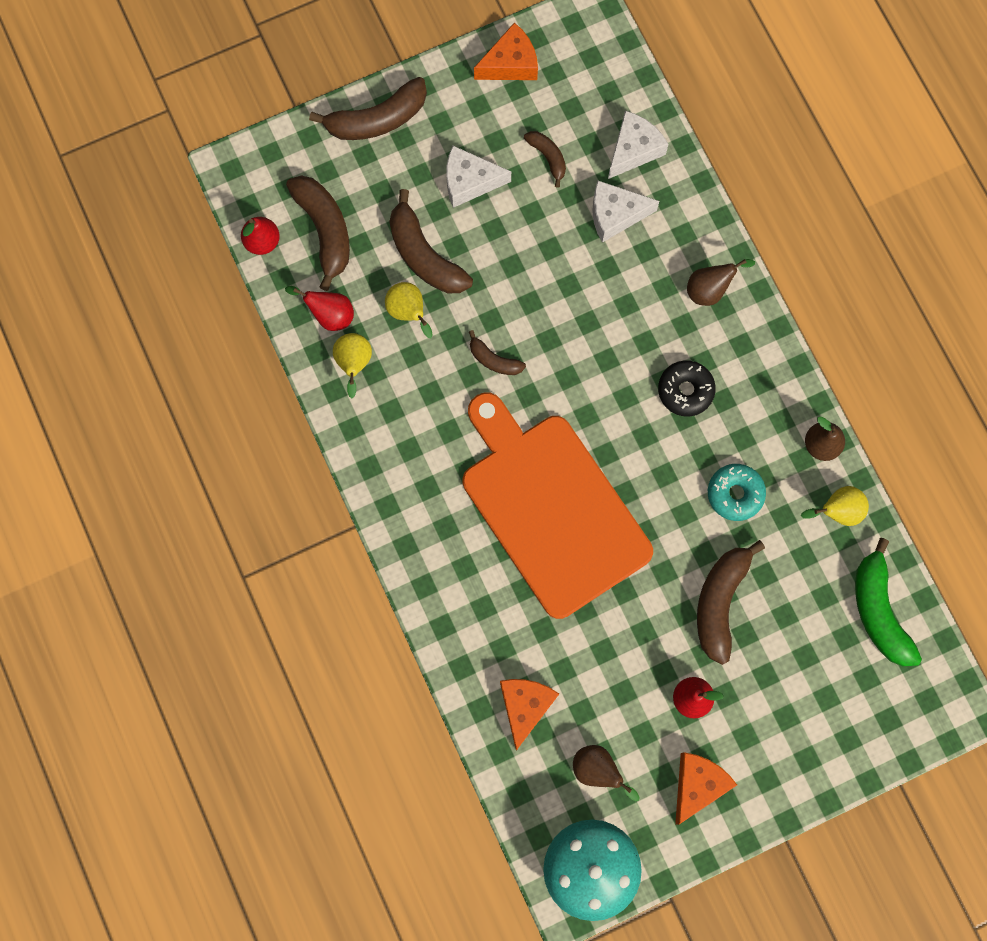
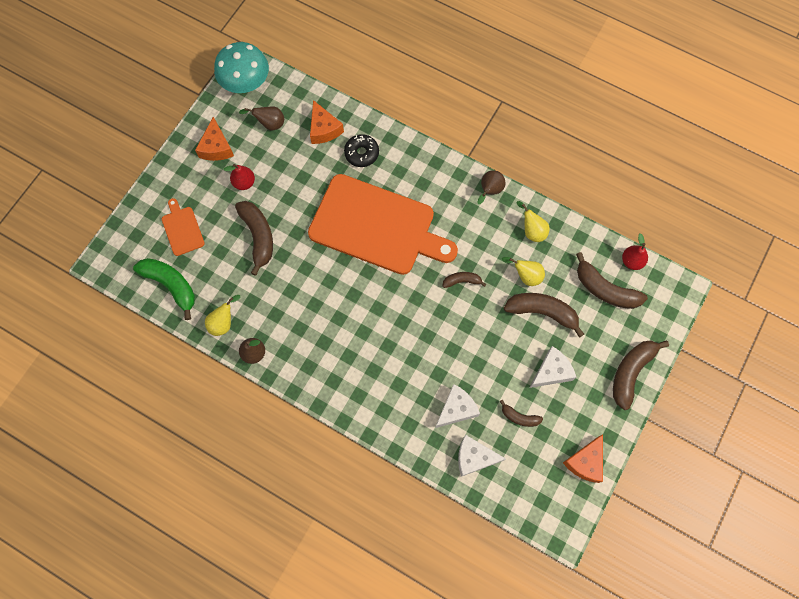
camera: 145 degrees right, 5 degrees down
(329, 315) = (565, 247): red pear -> none
(633, 150) = (474, 457): white cheese -> white cheese turned 90 degrees clockwise
(685, 390) = (348, 333): black donut -> black donut (361, 153)
(709, 290) = (372, 400): brown pear -> brown pear (489, 191)
(735, 494) = (285, 296): turquoise donut -> none
(819, 685) = (182, 229): none -> orange cutting board

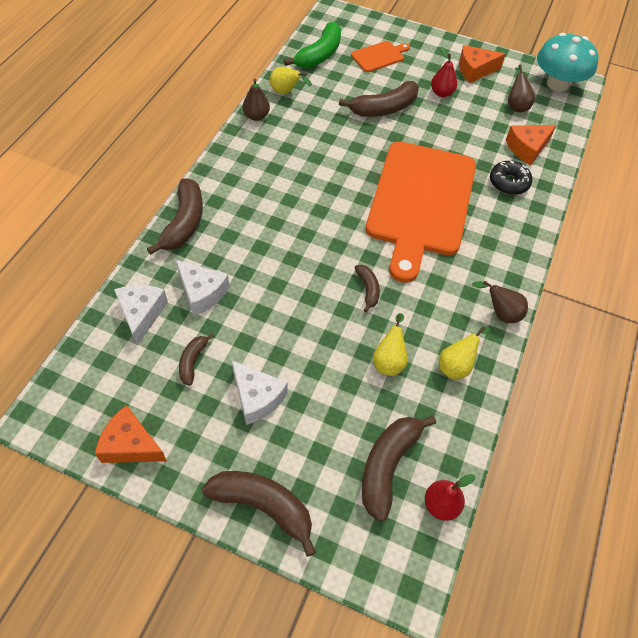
camera: 80 degrees right, 15 degrees down
(542, 312) = (340, 383): brown banana -> brown banana (184, 223)

